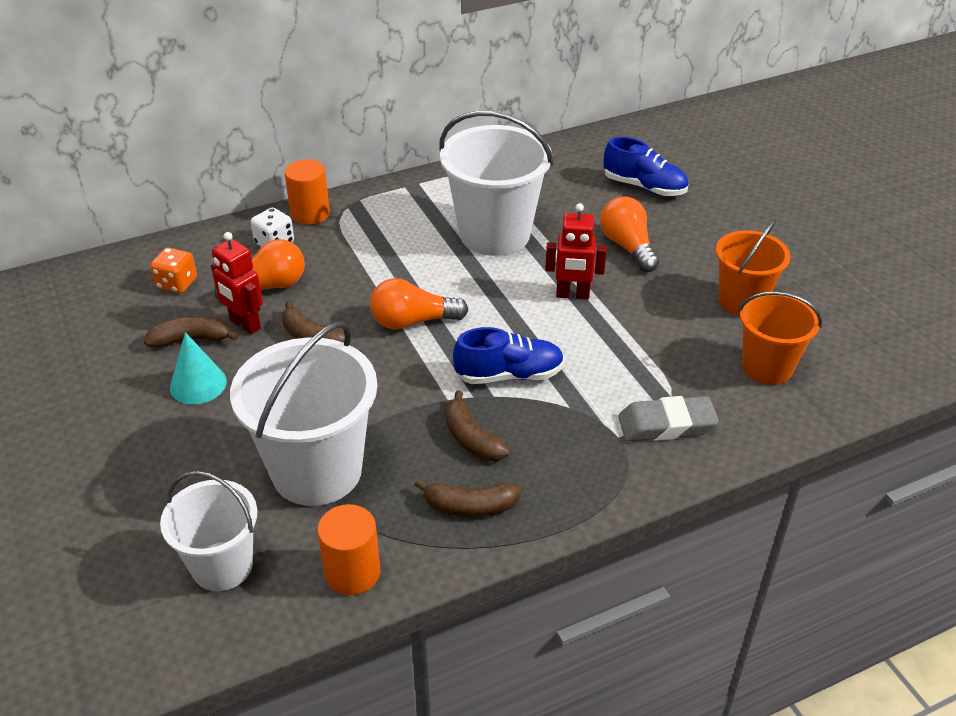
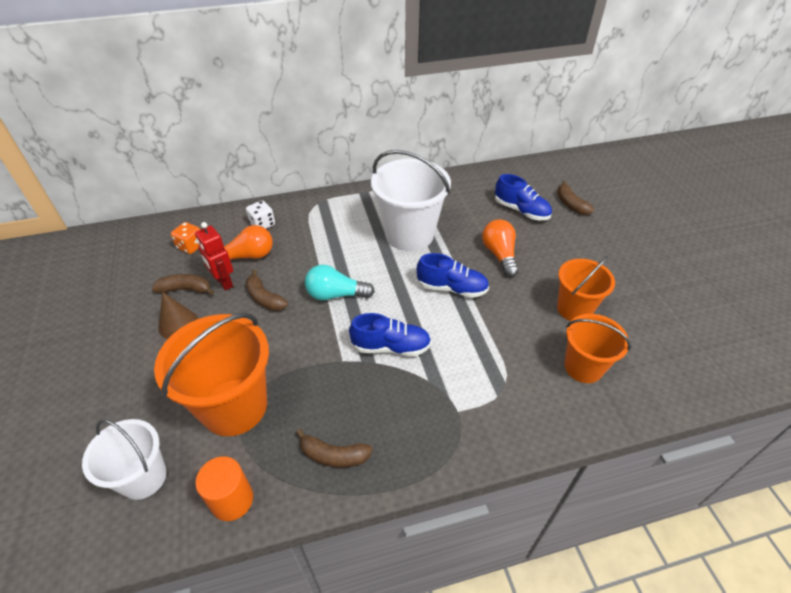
camera: 10 degrees right, 5 degrees up
(198, 384) = (178, 324): turquoise cone -> brown cone
(310, 214) = (292, 205): orange cylinder -> none
(317, 471) = (234, 406): white bucket -> orange bucket
(412, 321) = (335, 294): orange light bulb -> turquoise light bulb
(471, 438) = (350, 396): brown banana -> brown banana (570, 204)
(572, 295) = (451, 288): red robot -> blue shoe
(666, 425) = (496, 406): grey eraser -> none

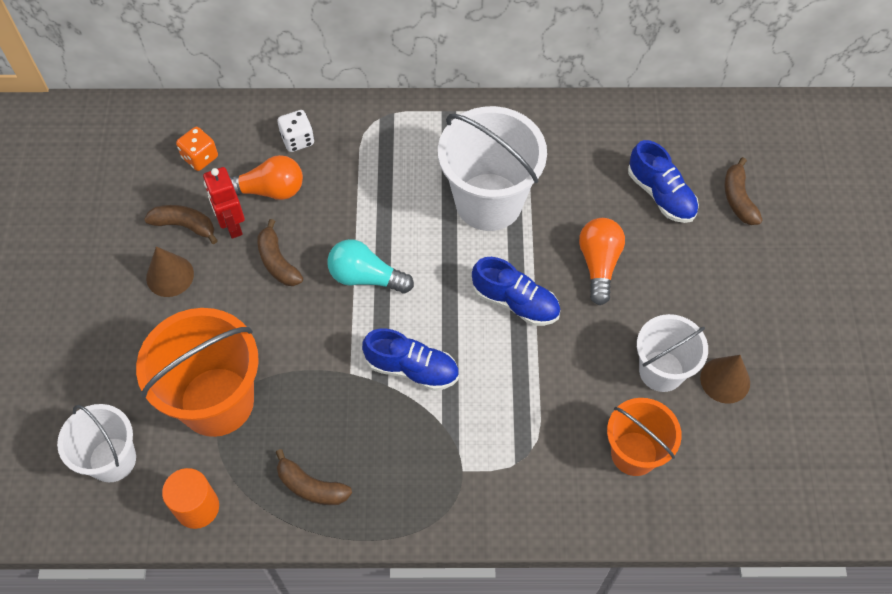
camera: 15 degrees right, 15 degrees up
(574, 309) = (661, 371): orange bucket -> white bucket
(620, 305) = (725, 380): none -> brown cone

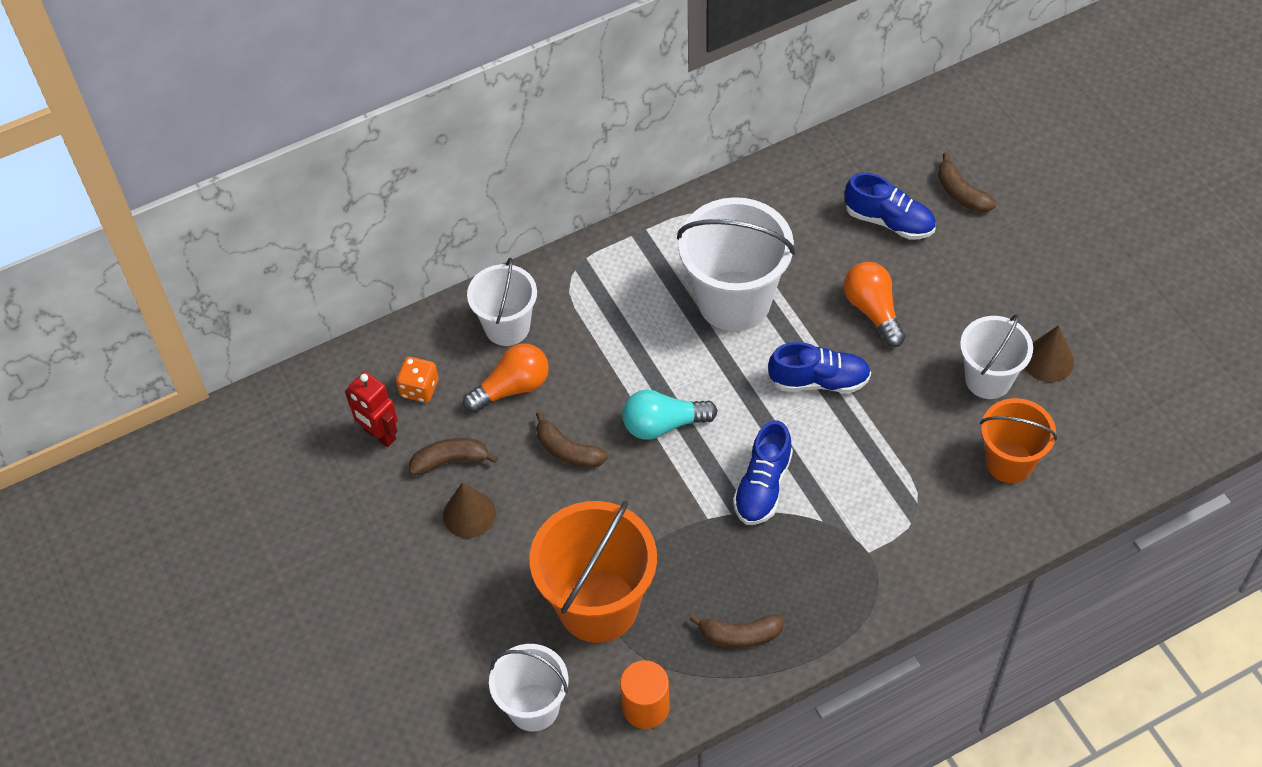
camera: 25 degrees left, 5 degrees down
(232, 225) = (498, 438): red robot -> red robot (379, 435)
(297, 140) = (507, 327): white dice -> white bucket
(412, 368) = (763, 486): blue shoe -> blue shoe turned 120 degrees clockwise

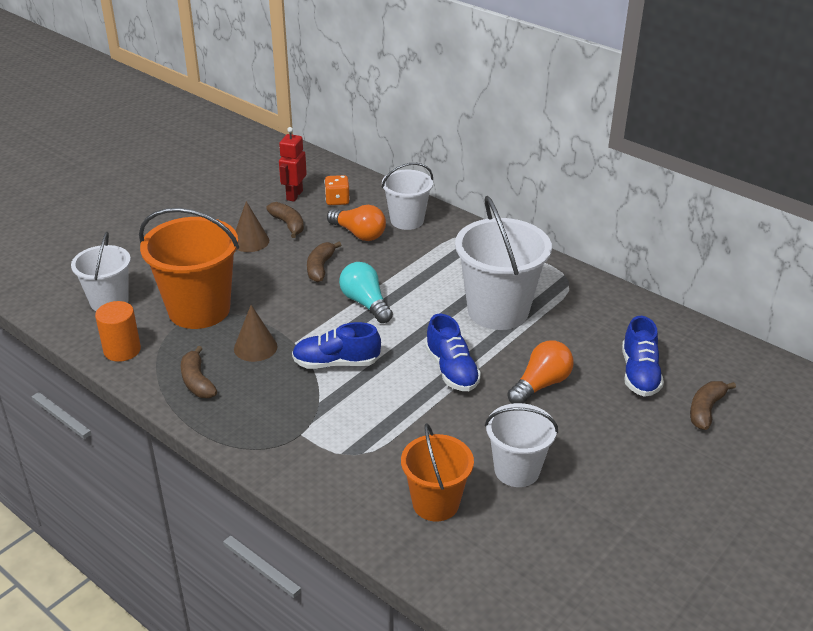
camera: 65 degrees right, 20 degrees down
(1048, 360) = (564, 507): brown cone -> brown cone (255, 347)

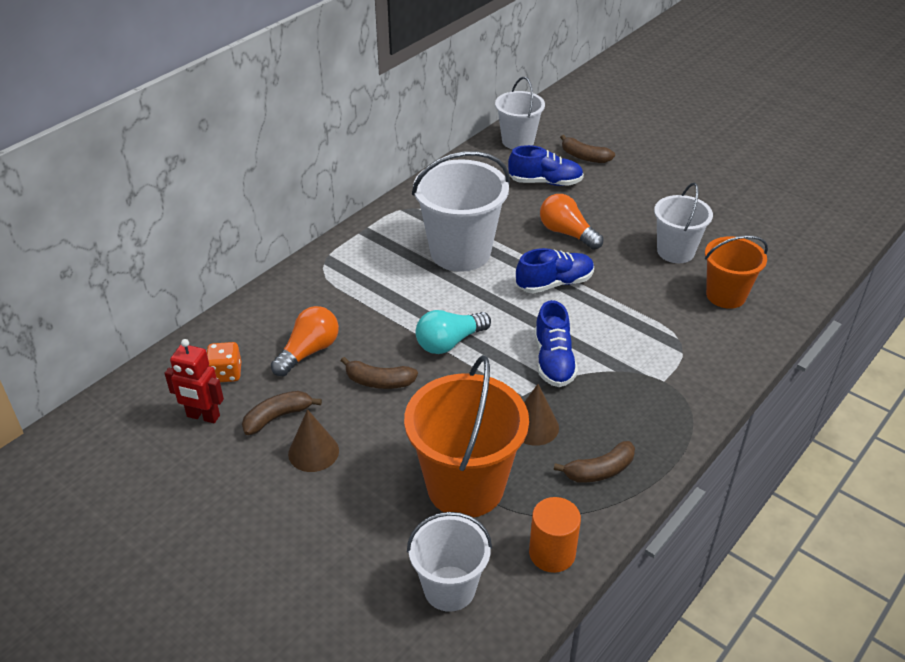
camera: 90 degrees left, 5 degrees up
(407, 220) = (285, 312): white bucket -> white bucket (518, 141)

